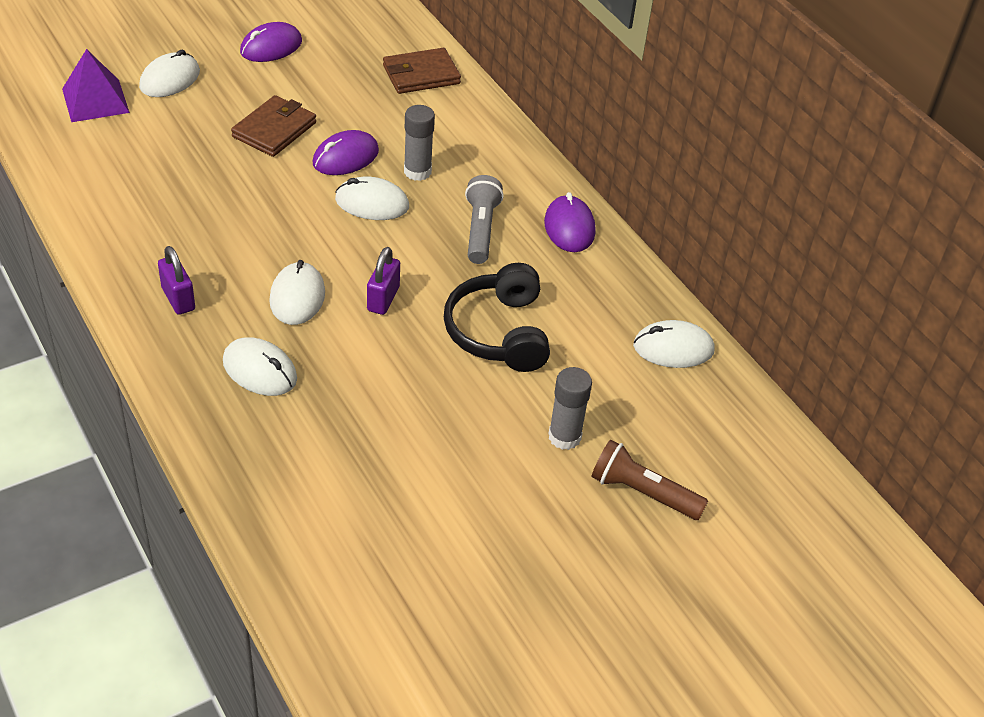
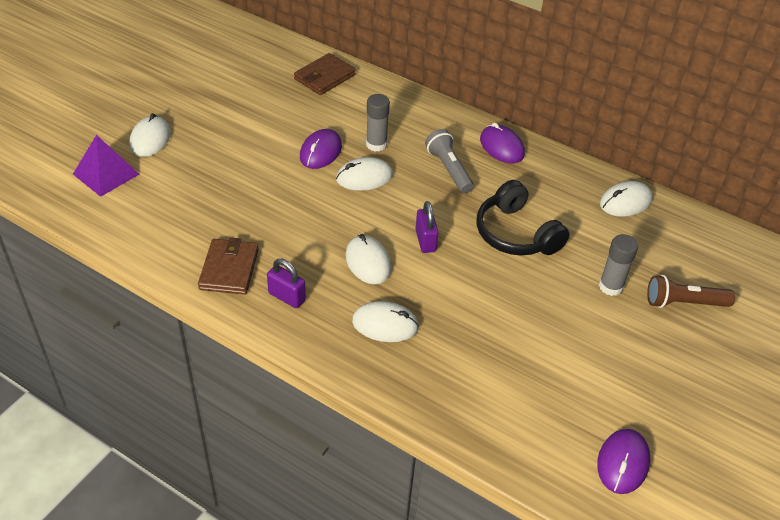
camera: 25 degrees left, 0 degrees up
(271, 47) = (205, 91): purple mouse -> purple mouse (622, 463)
(274, 130) = (255, 150): brown wallet -> brown wallet (229, 269)

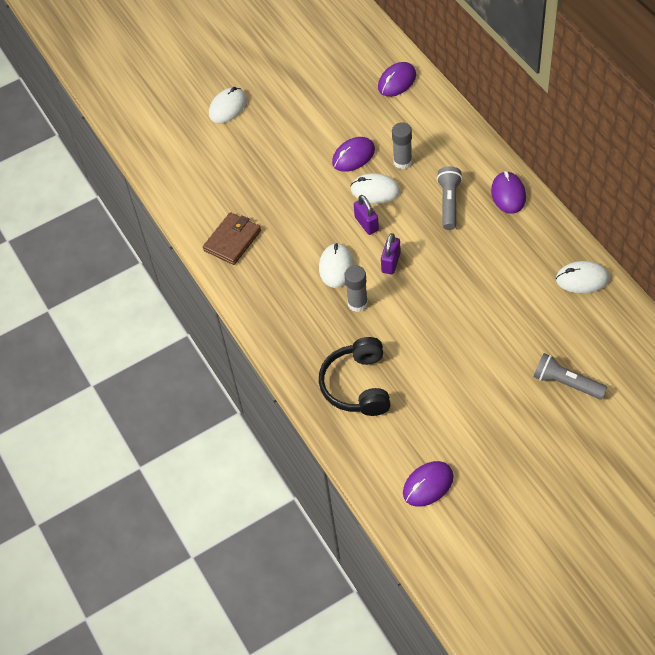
camera: 35 degrees right, 10 degrees up
(106, 174) = (182, 131): purple pyramid -> none
(287, 297) = (262, 276): purple padlock -> purple padlock (366, 224)
(325, 77) = (397, 81): brown wallet -> purple mouse
(385, 324) = (320, 322): white mouse -> none
(516, 234) = (468, 279): black headphones -> black headphones (357, 385)
(610, 286) = (515, 349): grey glue stick -> grey glue stick (357, 303)
(684, 303) = (566, 383): brown flashlight -> grey flashlight

